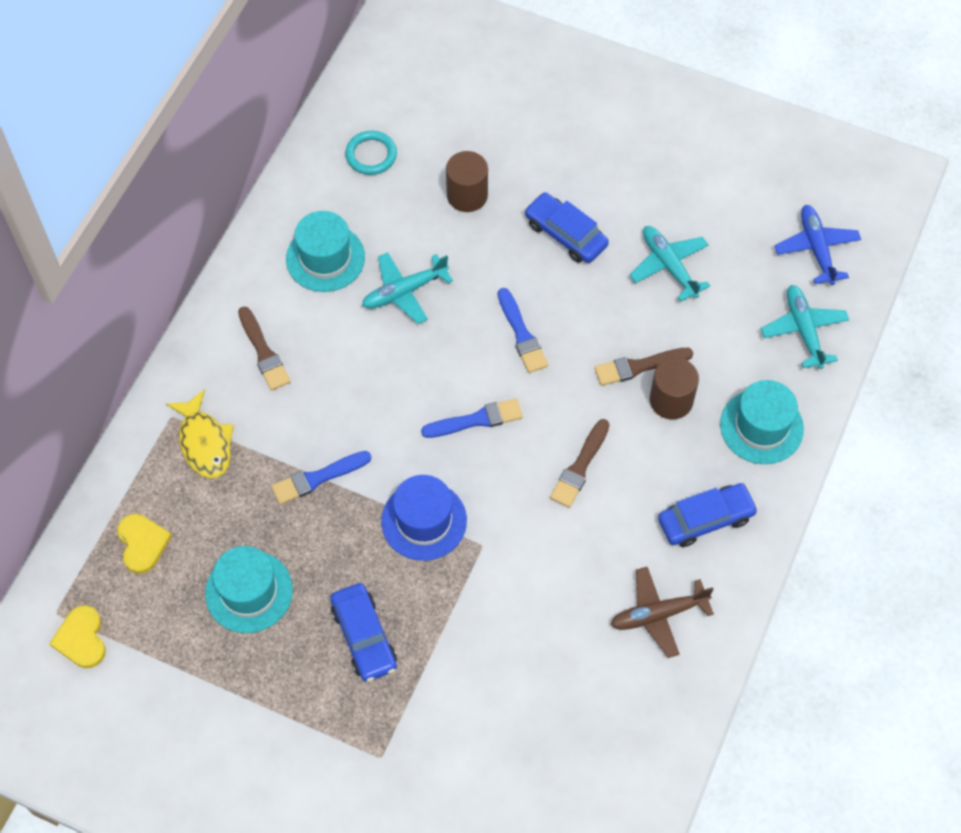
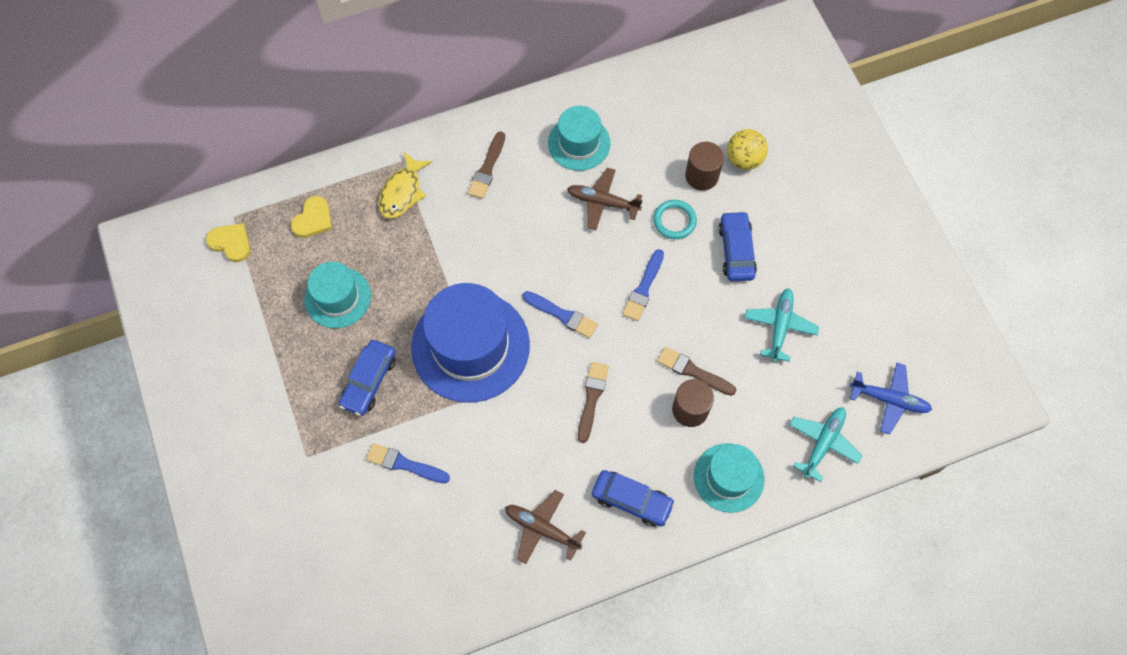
camera: 45 degrees right, 5 degrees up
(81, 638) = (231, 243): yellow heart -> yellow heart turned 90 degrees clockwise
(317, 478) = (440, 267): blue brush -> blue brush (404, 464)
(371, 155) = (670, 103): turquoise ring -> turquoise ring (674, 221)
(404, 292) = (602, 202): turquoise plane -> brown plane
(424, 521) = (470, 346): blue hat -> blue hat, size x1.75
(488, 150) = (744, 159): none -> yellow ball
(580, 467) = (592, 398): brown brush -> brown brush turned 120 degrees clockwise
(816, 248) = (889, 400): blue plane -> blue plane turned 75 degrees clockwise

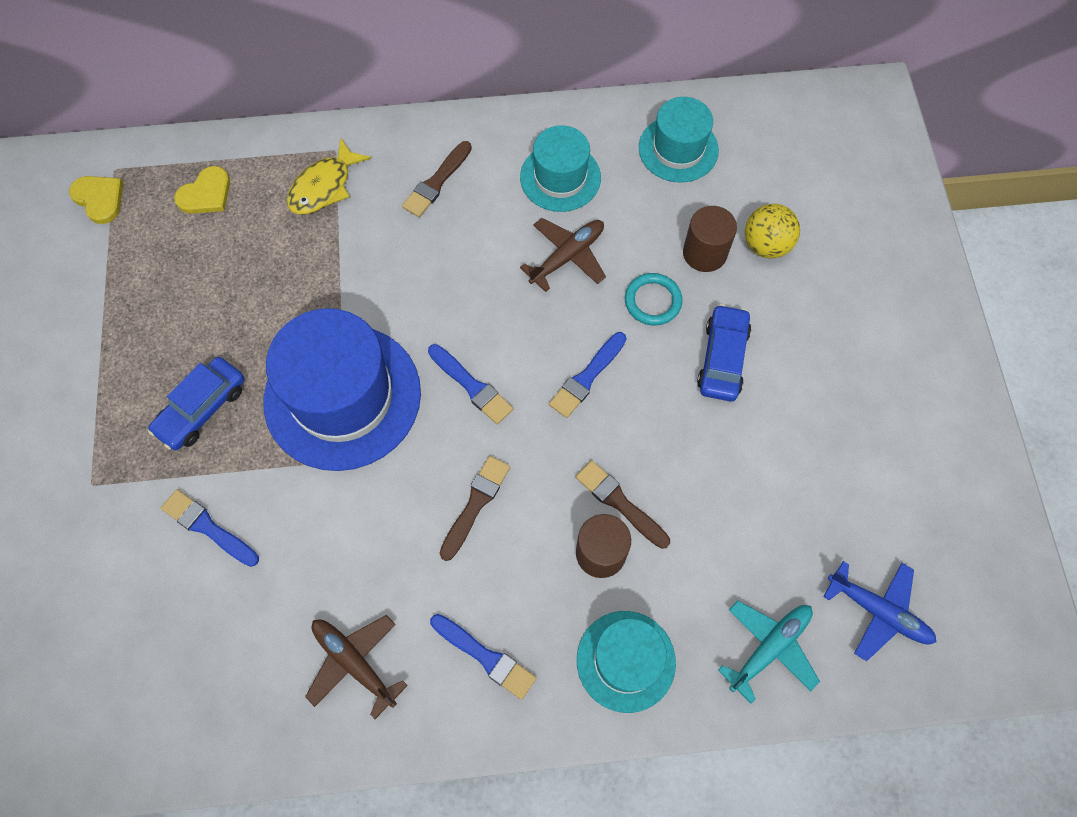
camera: 15 degrees right, 0 degrees up
(337, 297) = (201, 295): turquoise hat -> turquoise hat (678, 149)
(602, 202) = (567, 256): brown plane -> brown plane turned 105 degrees clockwise
(632, 500) = (485, 657): blue car -> blue brush
(780, 326) = (753, 472): turquoise plane -> none

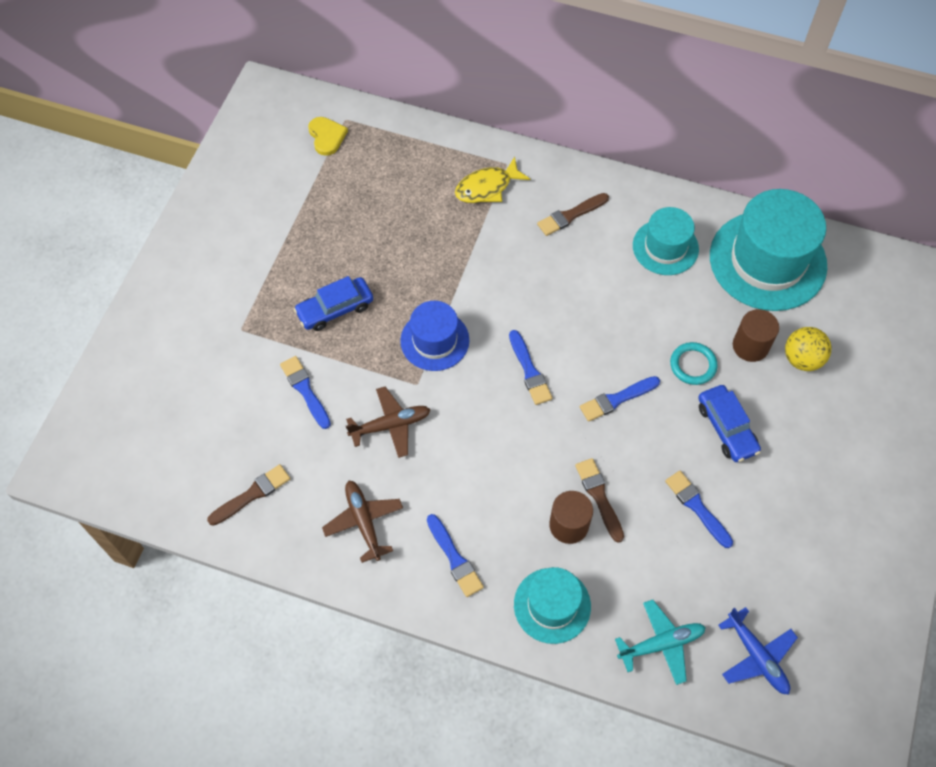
camera: 25 degrees right, 5 degrees down
(206, 194) = (401, 161): yellow heart -> none
(342, 396) = (434, 340): blue hat -> blue hat, size x0.57
(475, 504) = (495, 453): brown brush -> brown brush (252, 494)
(567, 256) = (643, 307): brown plane -> brown plane (390, 425)
(678, 149) = (767, 261): turquoise hat -> turquoise hat, size x1.75
(722, 358) = (726, 428): blue car -> blue car turned 120 degrees clockwise
(733, 465) = (697, 507): none -> blue brush

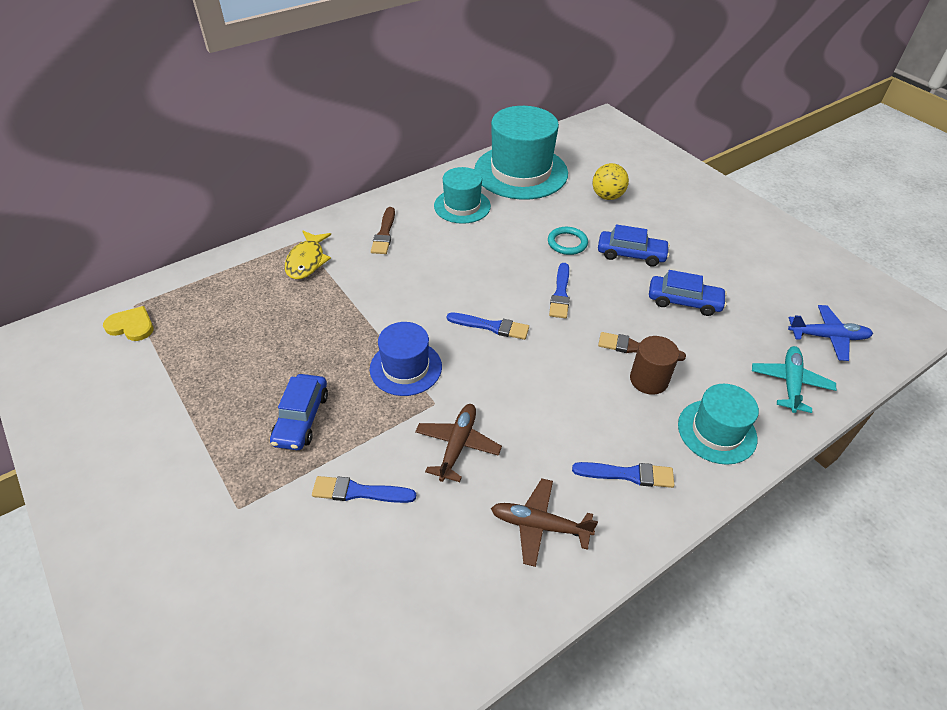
camera: 55 degrees left, 15 degrees down
(252, 494) = (430, 613): brown brush -> none
(697, 507) = (684, 301): blue brush -> blue car
(750, 346) = (577, 211): brown cylinder -> none

